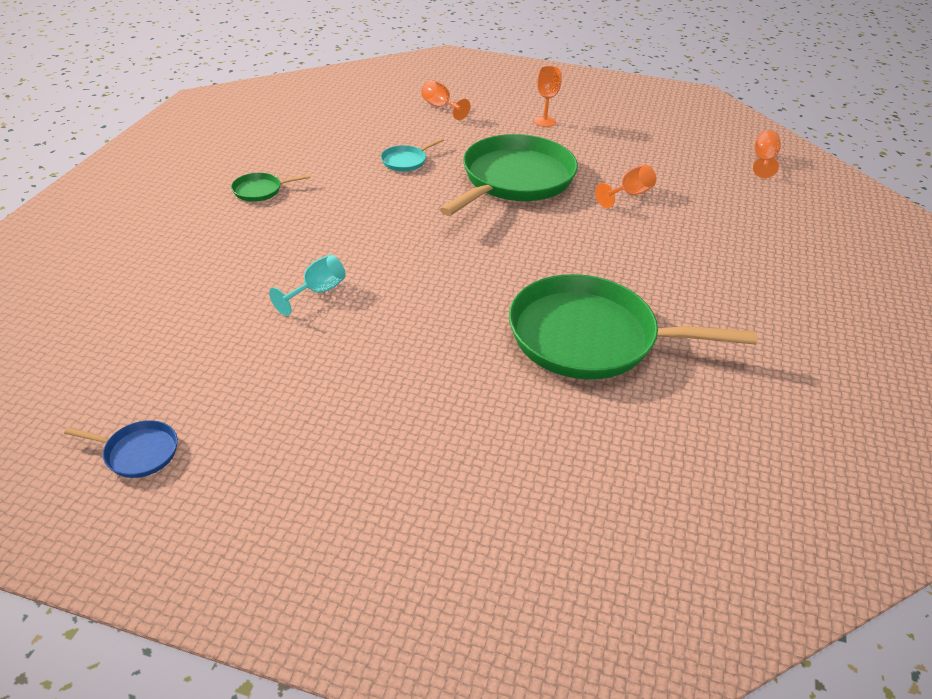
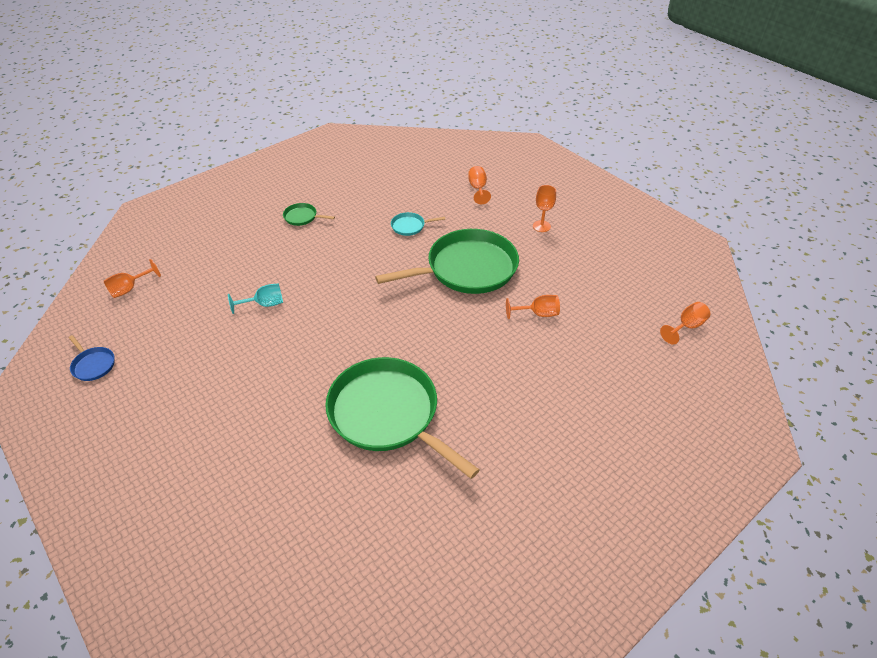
camera: 35 degrees right, 5 degrees up
(91, 345) = (129, 289): none -> orange goblet

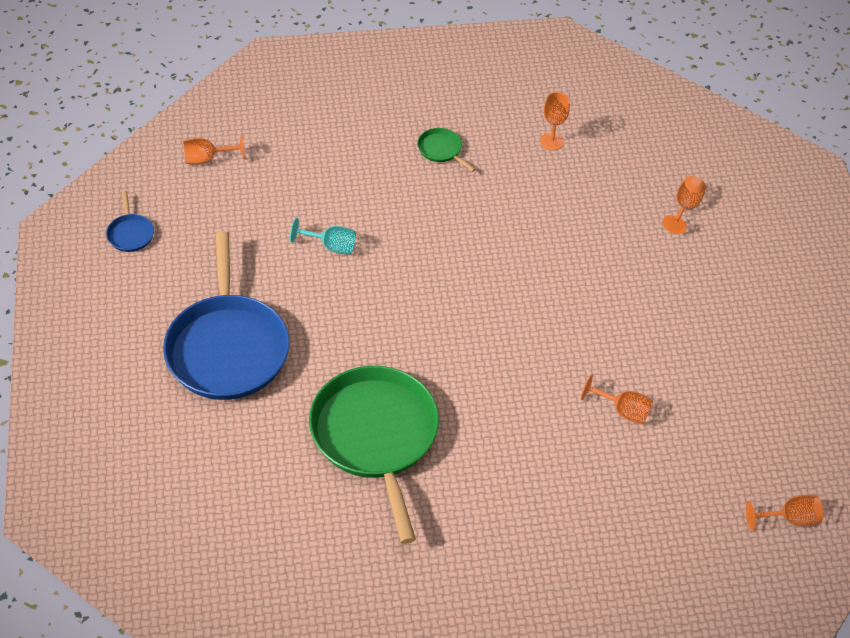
camera: 30 degrees right, 5 degrees up
(227, 408) = (227, 347): none -> blue pan
(410, 226) = (559, 222): turquoise pan -> none
(467, 269) = (585, 313): green pan -> none
(541, 226) = (724, 300): orange goblet -> orange goblet (552, 141)

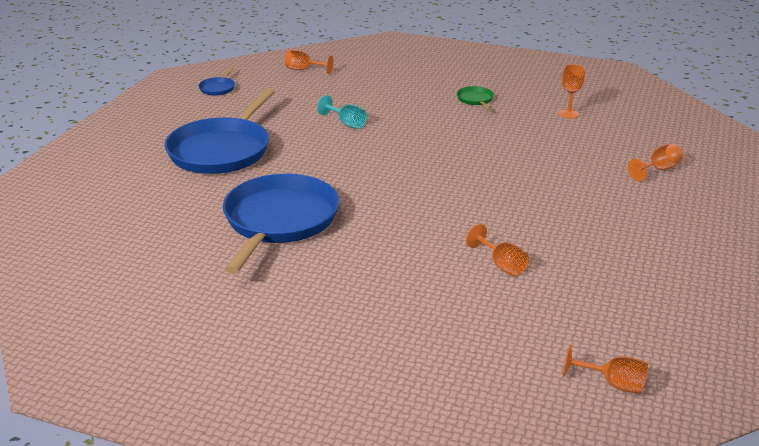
camera: 30 degrees right, 20 degrees down
(376, 436) = (279, 221): green pan -> blue pan

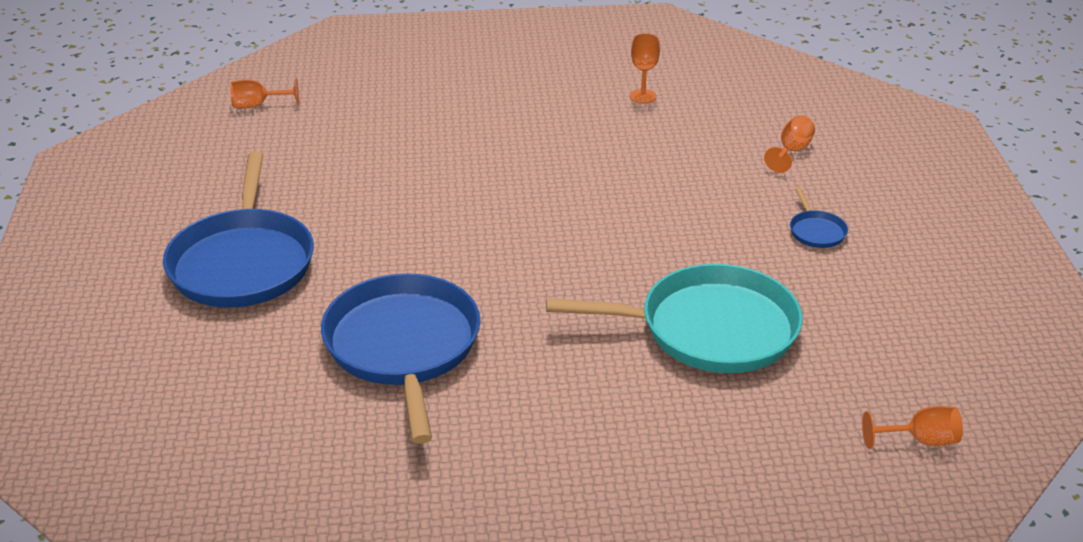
camera: 25 degrees left, 5 degrees up
(218, 88) = (157, 164): blue pan -> blue pan (816, 231)
(347, 123) = (381, 177): turquoise goblet -> none
(475, 100) = (518, 101): green pan -> none
(501, 265) = (709, 329): orange goblet -> turquoise pan

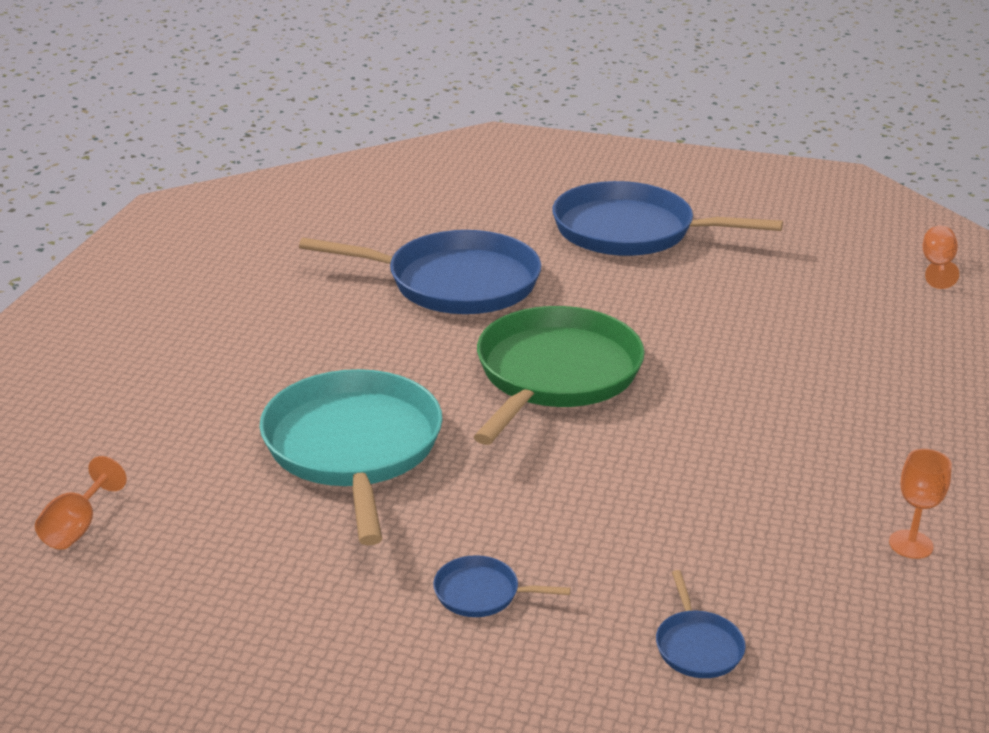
camera: 110 degrees right, 5 degrees down
(537, 254) = (555, 374): none -> green pan
(709, 329) = (353, 448): turquoise pan -> turquoise pan turned 150 degrees clockwise
(792, 151) = (697, 646): orange goblet -> blue pan

